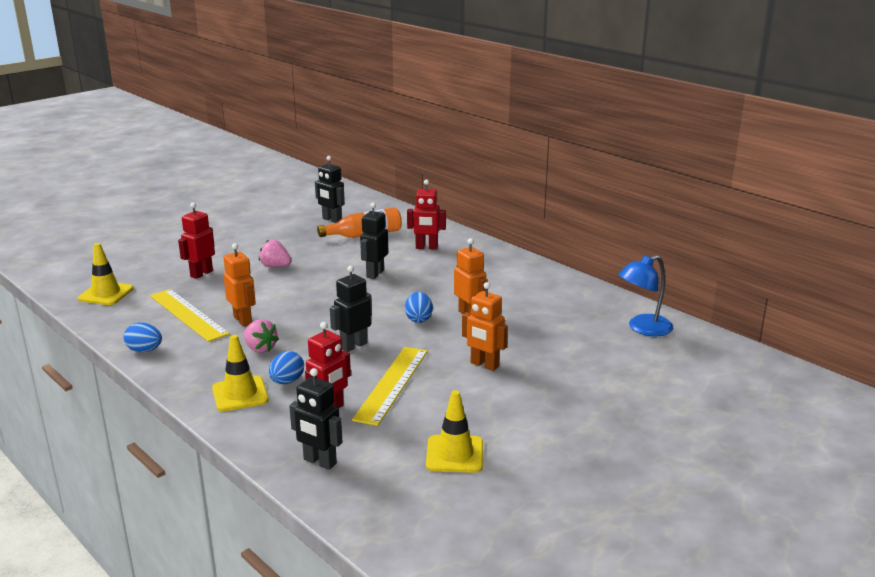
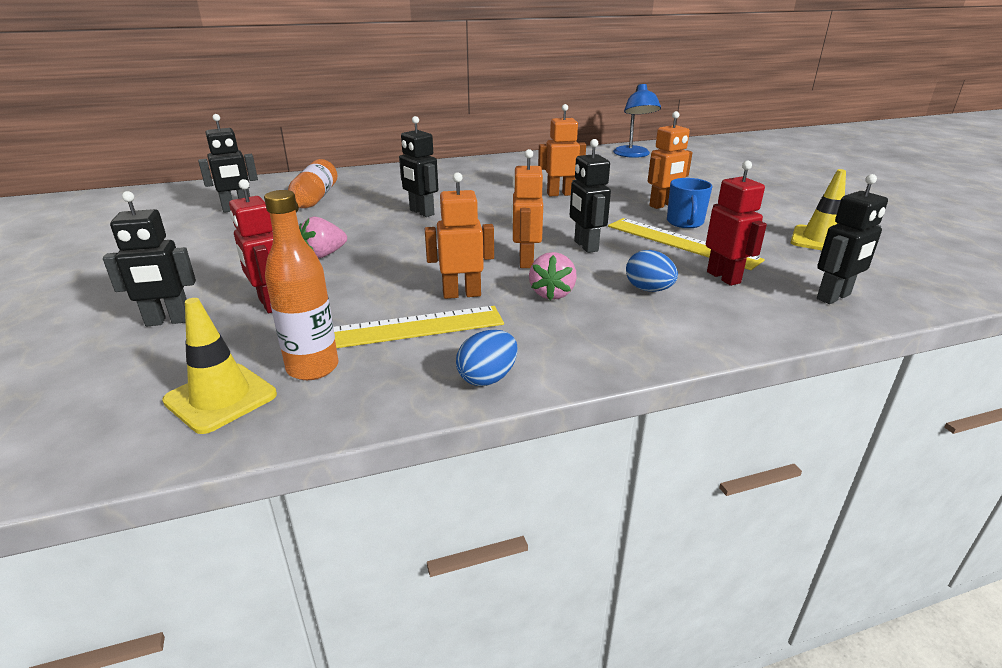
camera: 65 degrees left, 5 degrees up
(139, 305) = (312, 368): none -> orange bottle
(171, 258) = (168, 321): none -> black robot
(240, 394) = (667, 321): yellow traffic cone -> none
(260, 348) = (552, 294): pink strawberry -> pink strawberry turned 120 degrees clockwise
(308, 329) = (525, 261): none -> orange robot
(418, 319) = (550, 212): blue egg -> none
(426, 247) = (390, 184): red robot -> none
(444, 381) = (685, 223): none -> blue mug

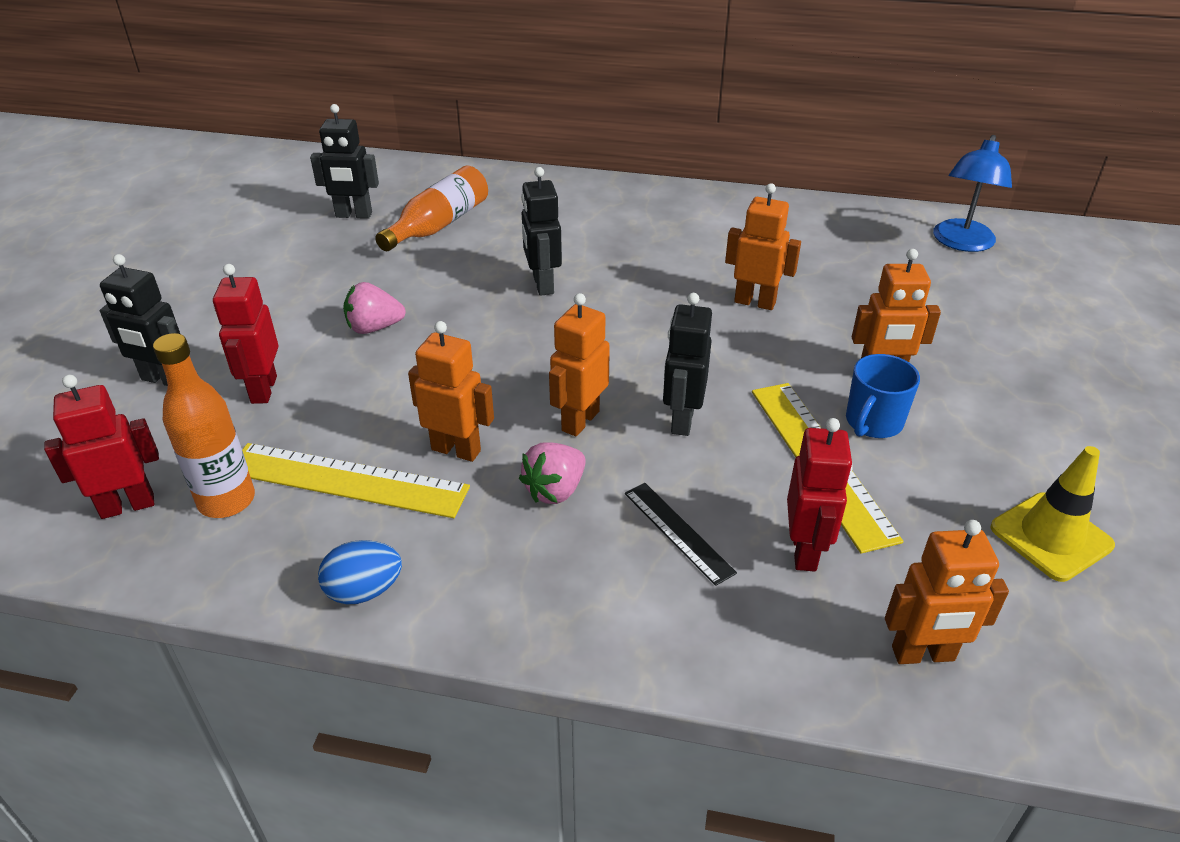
camera: 30 degrees right, 10 degrees up
(220, 398) = (127, 505): yellow traffic cone -> red robot
(648, 289) = (678, 532): blue egg -> black ruler
(834, 297) = (923, 654): black robot -> orange robot

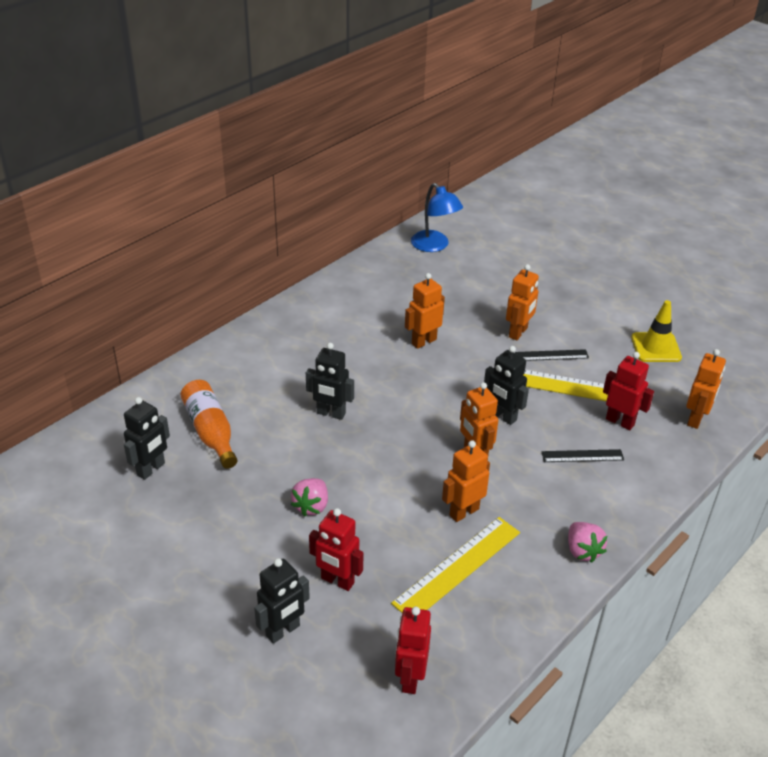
camera: 60 degrees left, 0 degrees up
(227, 501) = (438, 627): orange bottle -> none
(364, 591) = (552, 587): blue egg -> none
(555, 490) = (524, 486): pink strawberry -> pink strawberry (582, 551)
(873, 422) = (551, 355): blue mug -> black ruler

